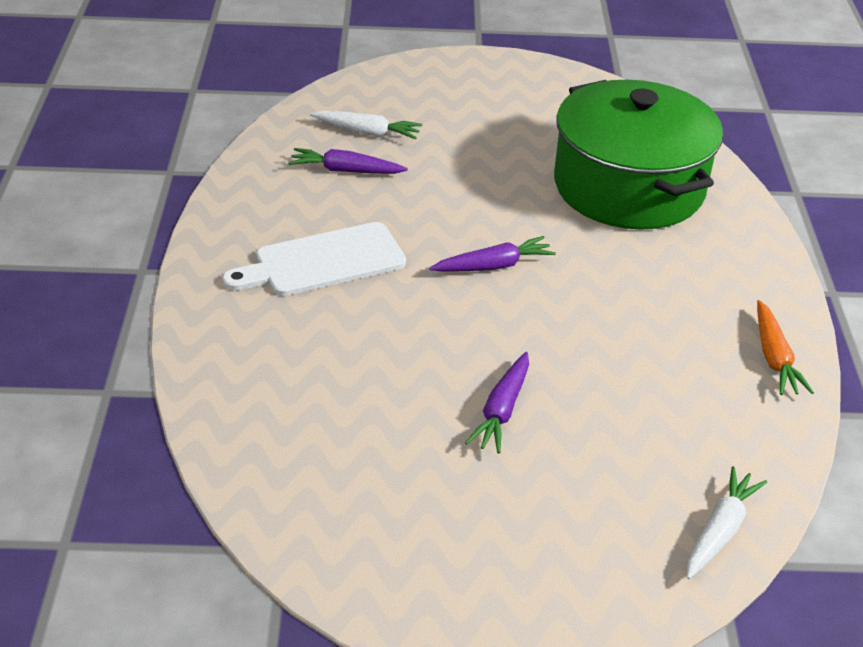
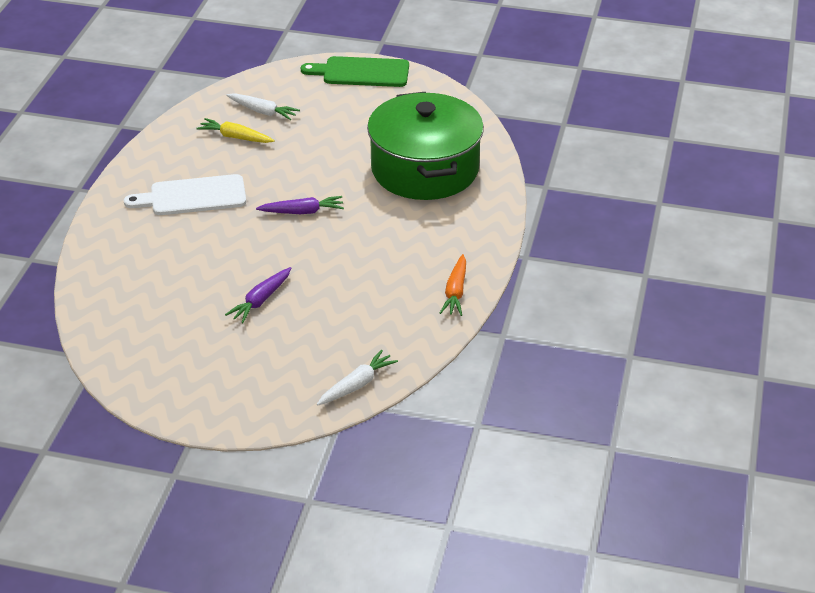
camera: 15 degrees right, 0 degrees up
(345, 171) = (235, 137): purple carrot -> yellow carrot
(474, 70) = (361, 72): none -> green cutting board

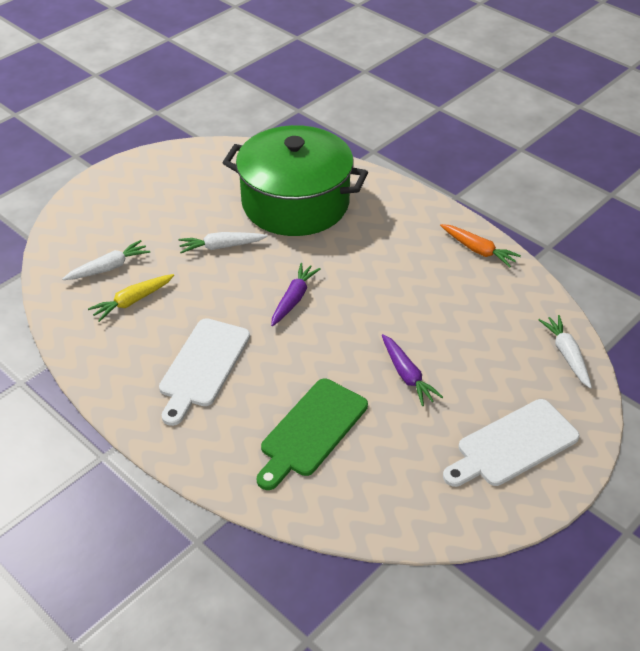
camera: 60 degrees left, 5 degrees up
(224, 382) = (513, 445): none -> white cutting board
(333, 153) = (221, 247): none -> white carrot
(361, 72) = (112, 184): green cutting board -> green cutting board (311, 431)

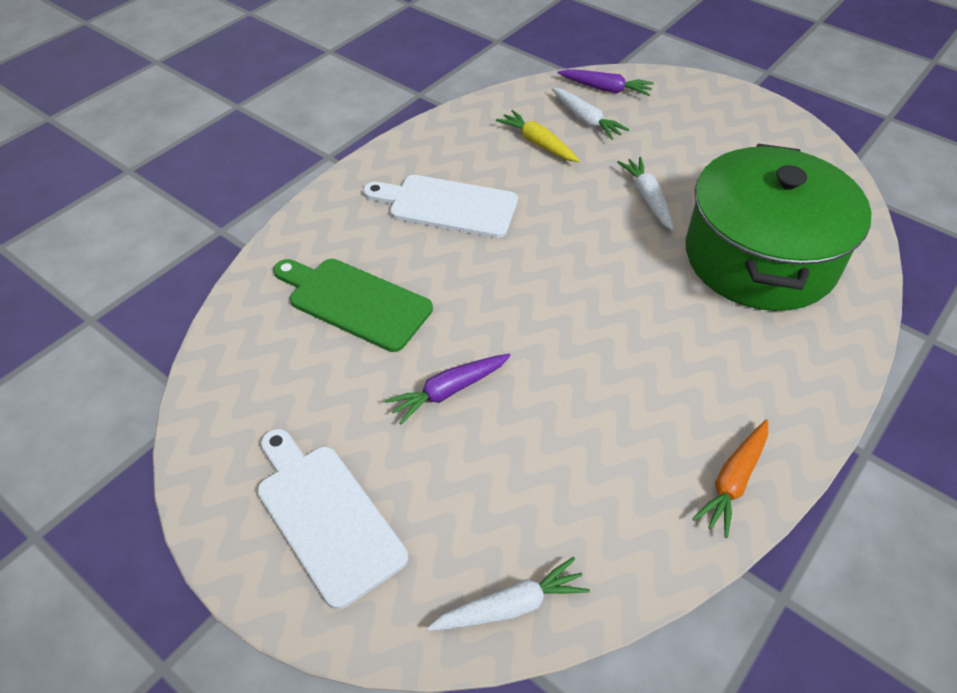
camera: 85 degrees right, 5 degrees up
(293, 299) = (569, 270): purple carrot -> purple carrot (605, 89)

